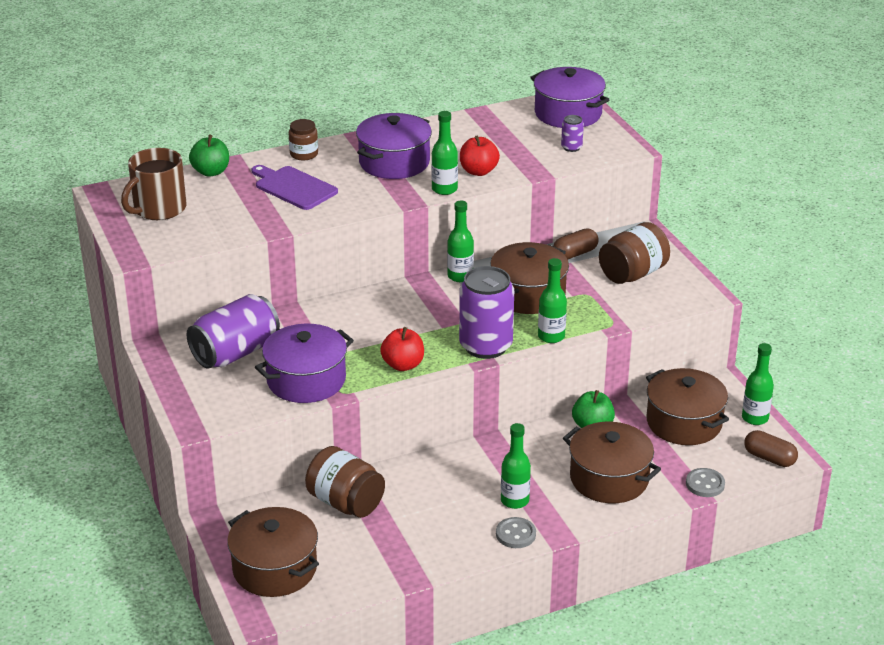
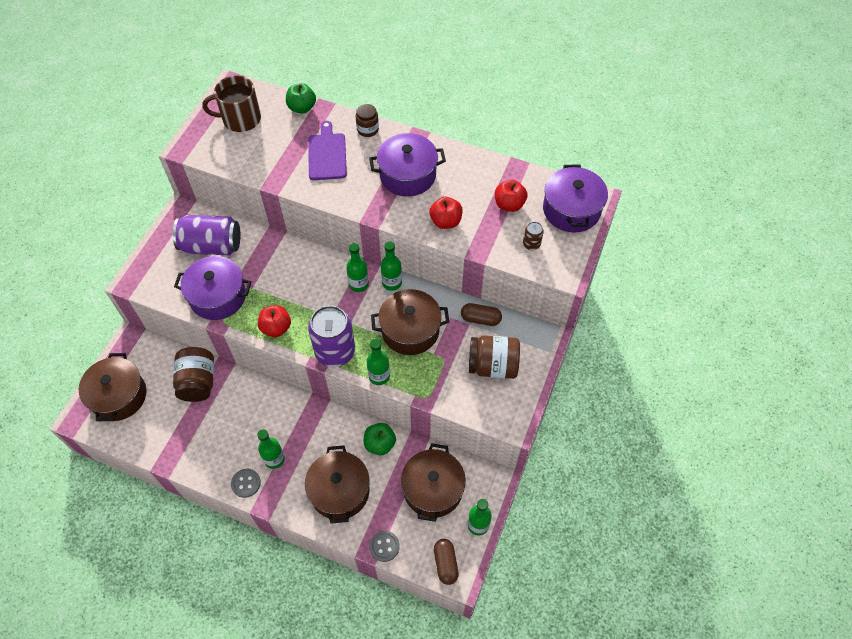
camera: 45 degrees right, 25 degrees up
(444, 189) = (405, 222): green bottle -> green bottle (359, 284)
(513, 135) = (509, 204): none -> red apple
(571, 147) = (531, 244): purple can -> brown can

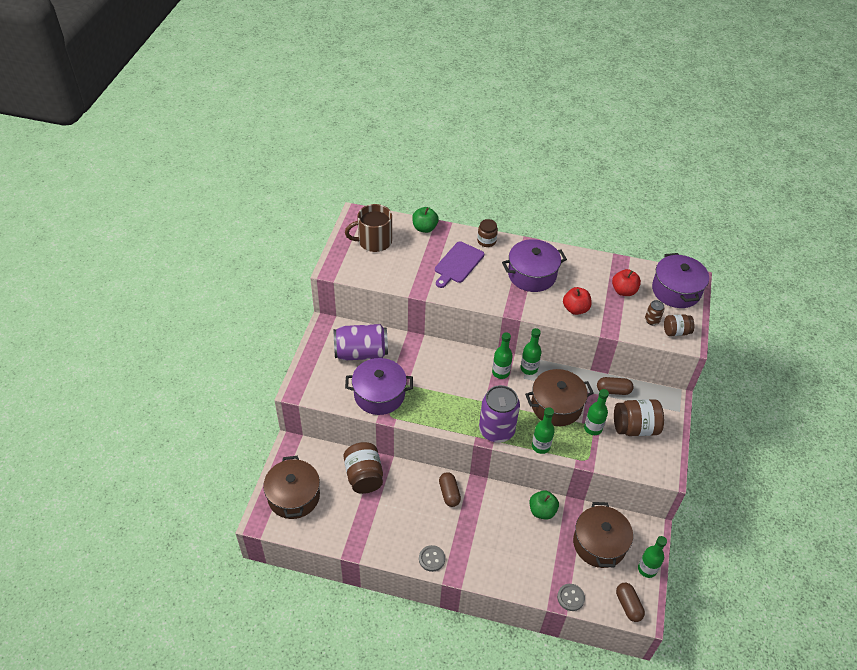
camera: 10 degrees left, 10 degrees down
(274, 459) = (452, 535): green bottle -> green bottle (593, 428)
(276, 328) = (439, 416): red apple -> none
(284, 412) = (449, 493): none -> brown capsule
(327, 154) = (458, 264): purple cutting board -> purple cutting board turned 135 degrees counterclockwise
(339, 491) = (518, 555): brown pot -> none
(556, 261) = (676, 332): none -> brown jar

